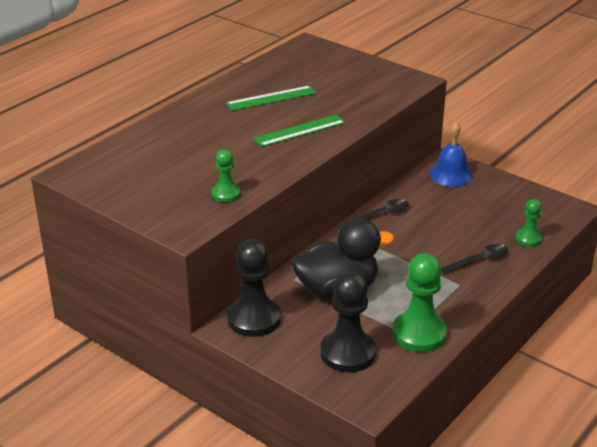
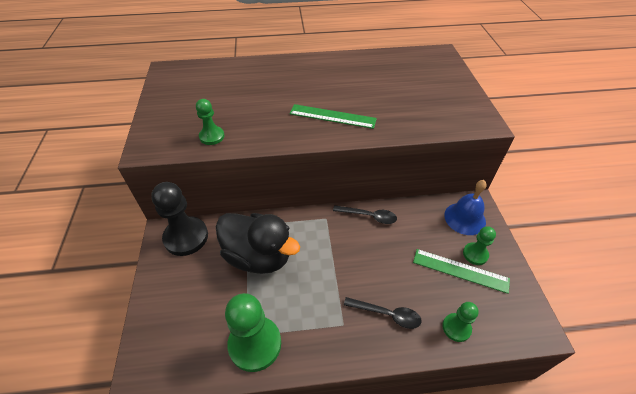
camera: 45 degrees right, 15 degrees up
(271, 98) = (353, 81): green ruler -> green ruler (460, 270)
(348, 353) = (192, 315): black pawn -> none
(486, 192) = (475, 254): none -> green pawn

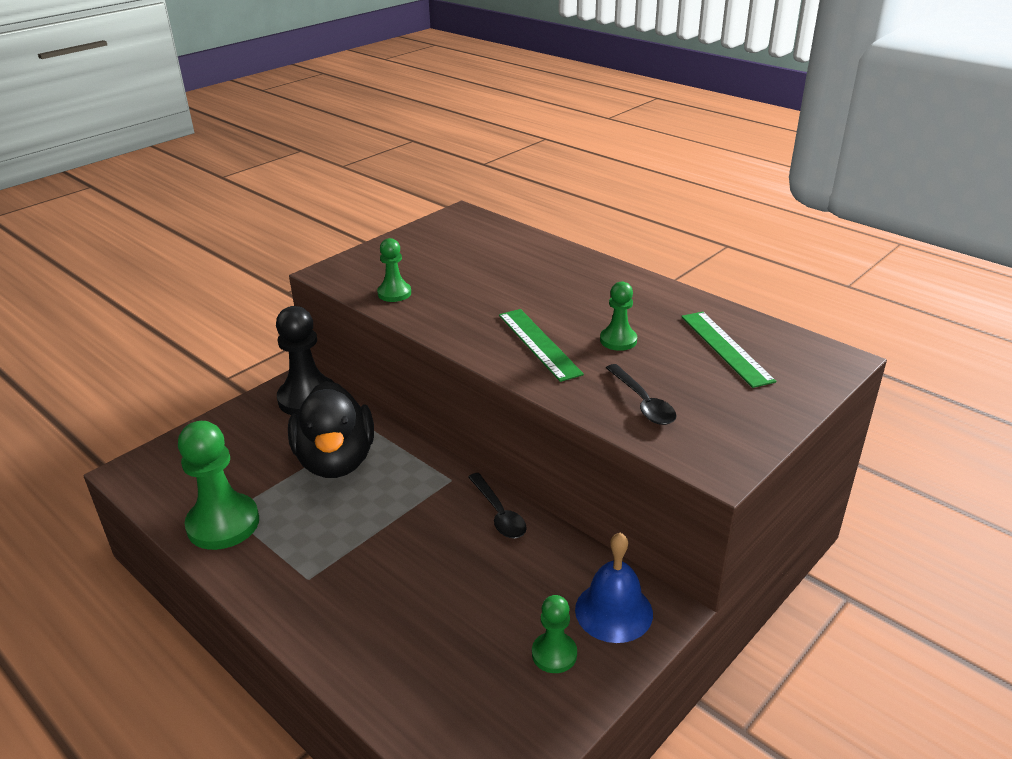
camera: 50 degrees right, 15 degrees down
(387, 314) = (357, 609): black spoon -> black spoon (642, 402)
(456, 328) = (400, 689): green pawn -> green pawn (618, 340)
(460, 270) = (505, 650): green ruler -> green ruler (726, 348)

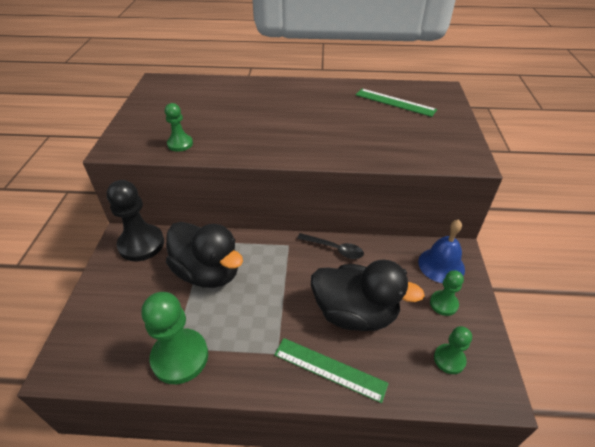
camera: 40 degrees left, 10 degrees up
(434, 594) = (355, 313): none -> black duck
(539, 344) = (307, 138): green ruler -> green ruler (329, 369)
(618, 340) = (343, 119): green pawn -> green pawn (449, 359)
(642, 402) = (398, 146): black spoon -> none

